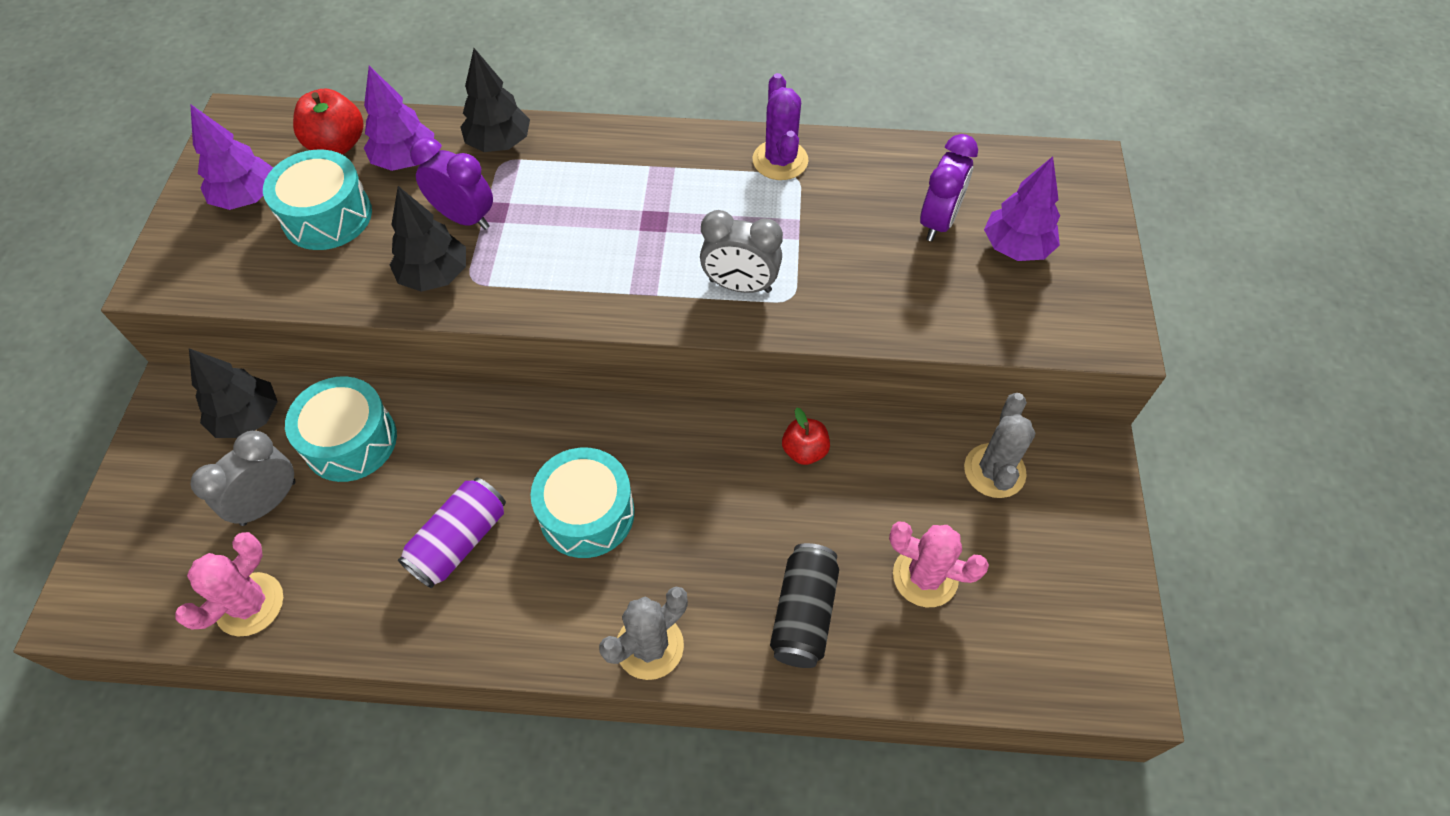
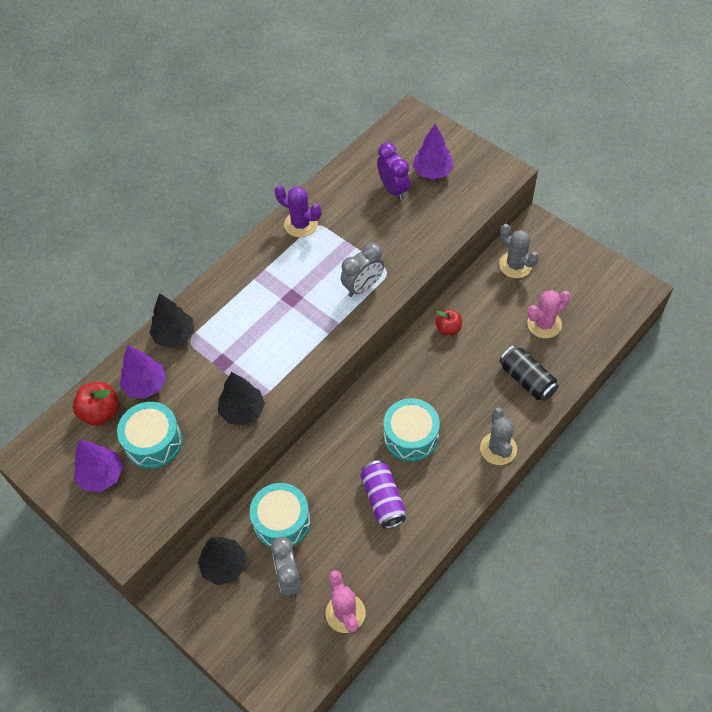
camera: 50 degrees left, 0 degrees up
(465, 218) = (214, 378): purple clock -> none

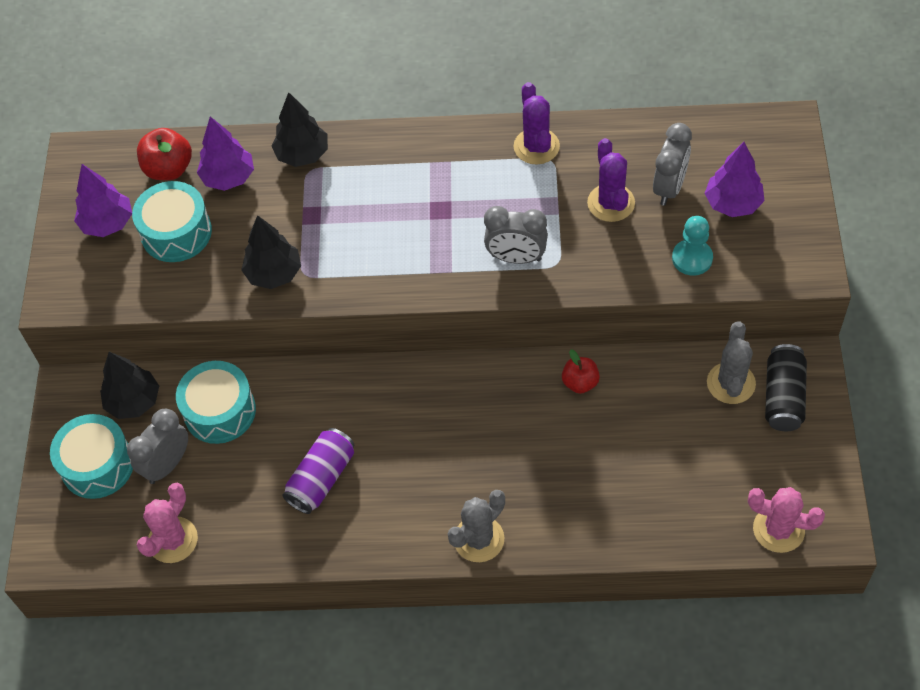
camera: 50 degrees right, 0 degrees up
(375, 220) = (611, 203): none -> purple cactus
(393, 189) = (669, 188): purple clock -> grey clock
(411, 436) = (416, 448): turquoise drum -> turquoise drum (97, 465)
(447, 213) = (692, 258): none -> turquoise pawn
(527, 380) = (591, 504): black can -> black can (783, 397)
(544, 324) = (681, 468): pink cactus -> pink cactus (778, 529)

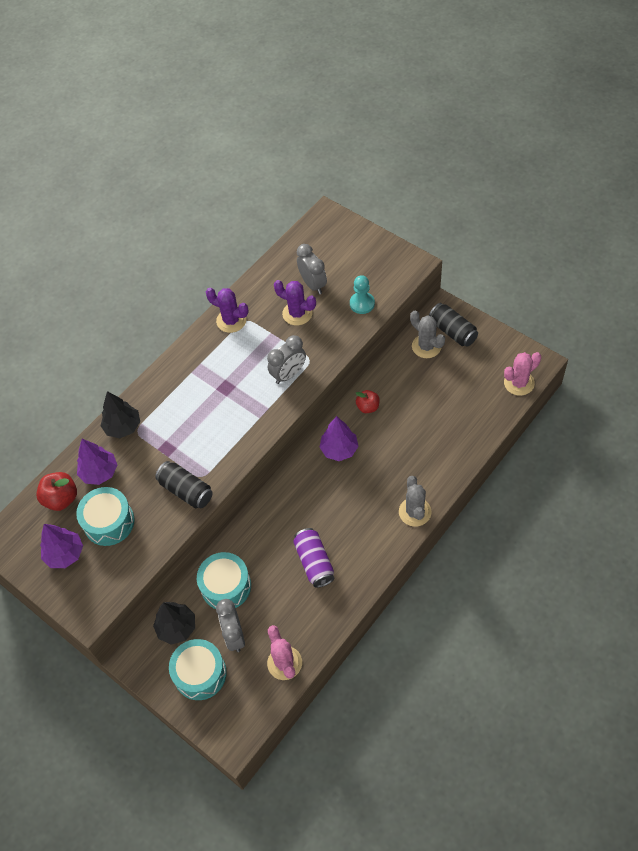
camera: 50 degrees left, 0 degrees up
(274, 273) = (186, 491): black tree -> black can
(732, 203) = (347, 266): purple tree -> purple tree (339, 449)

